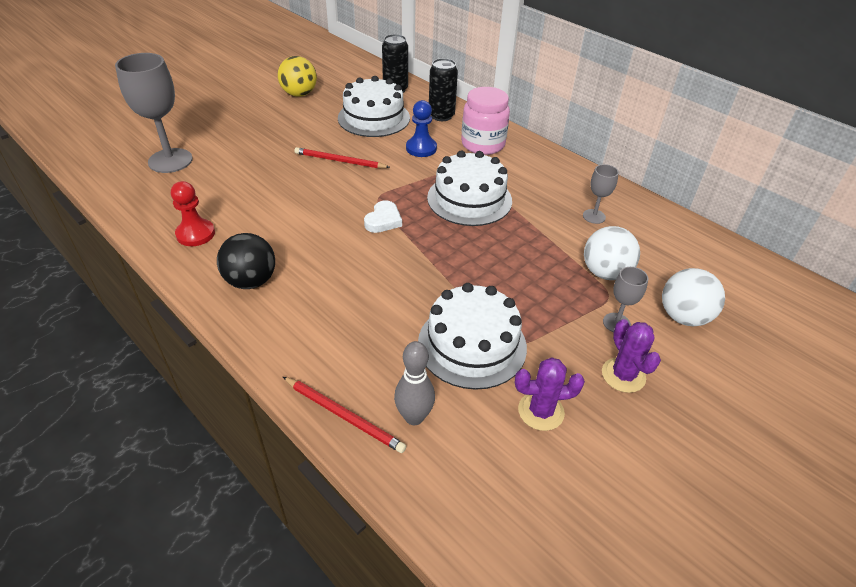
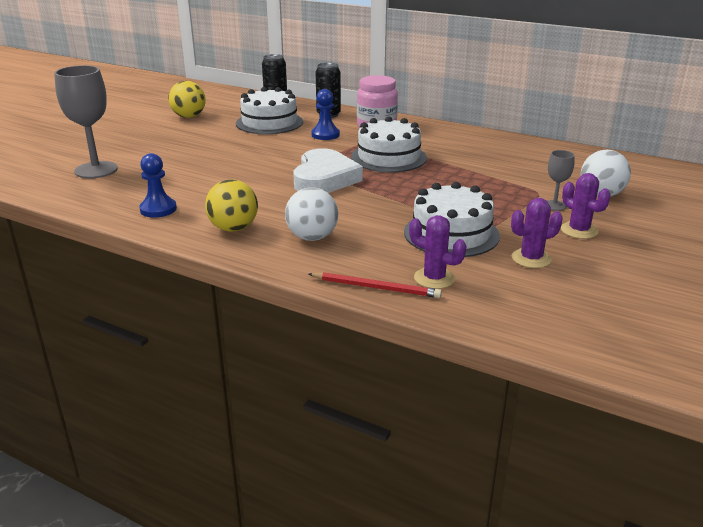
camera: 15 degrees left, 15 degrees down
(195, 234) = (158, 209): red pawn -> blue pawn
(251, 281) = (233, 228): black ball -> yellow ball
(339, 161) = (258, 150): red pencil -> none
(383, 220) = (324, 178): white heart -> white heart, size x2.02
(414, 417) = (434, 278): grey bowling pin -> purple cactus
(594, 216) = (496, 153): grey goblet -> none
(605, 272) = (526, 181): white ball -> white ball (312, 237)

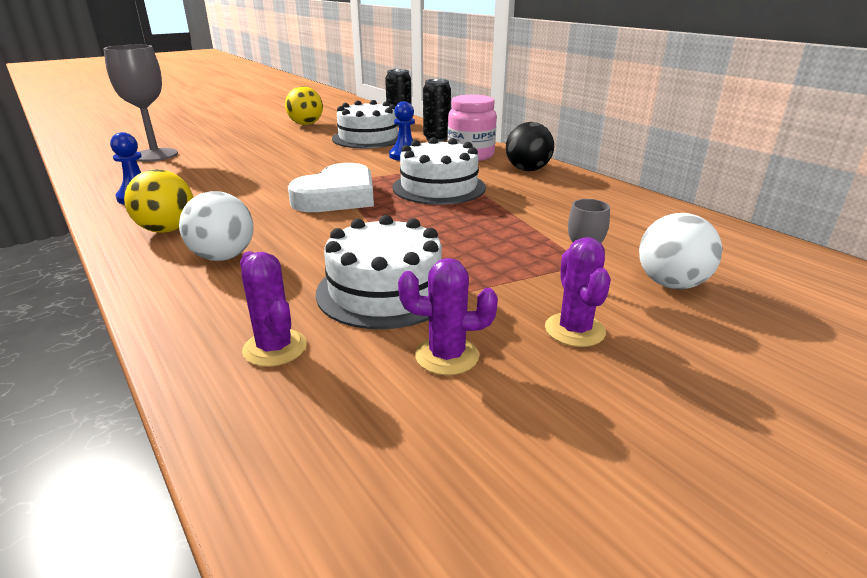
camera: 25 degrees right, 0 degrees up
(376, 288) = (188, 340): red pencil -> none
(433, 132) = (527, 170): none -> black ball

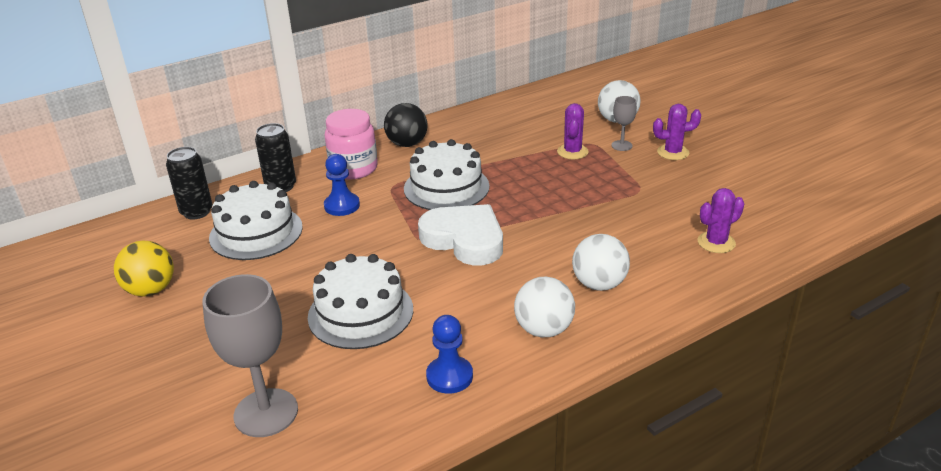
camera: 85 degrees left, 5 degrees up
(167, 229) = (543, 329): yellow ball -> white ball
(385, 290) = (641, 209): white cake -> white cake (360, 313)
(447, 356) = (707, 188): purple cactus -> purple cactus (572, 152)

